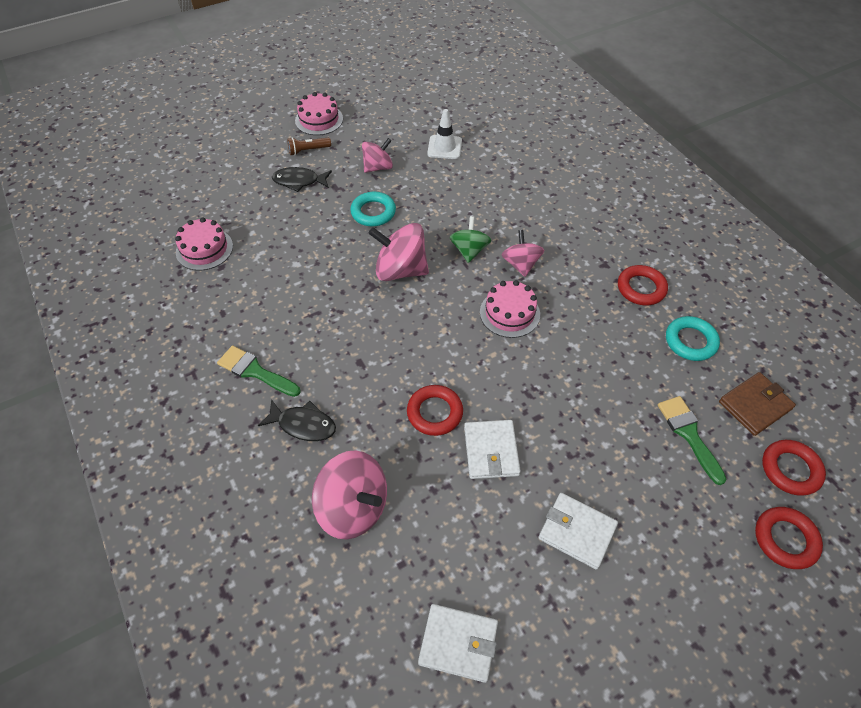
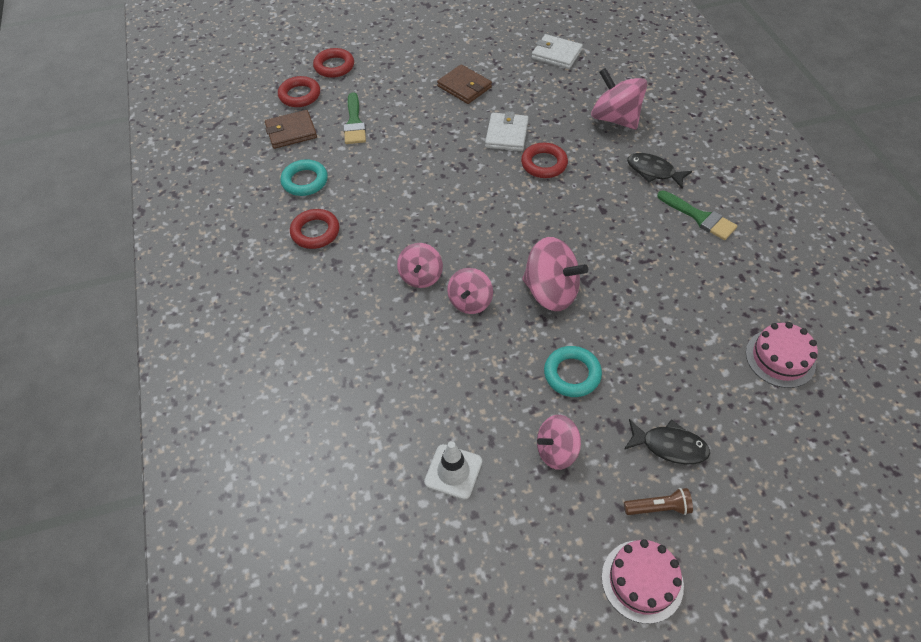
camera: 165 degrees left, 0 degrees up
(469, 250) = (470, 301): green spinning top -> pink spinning top
(509, 313) = (452, 230): pink cake -> none
(577, 532) = (464, 87): white wallet -> brown wallet

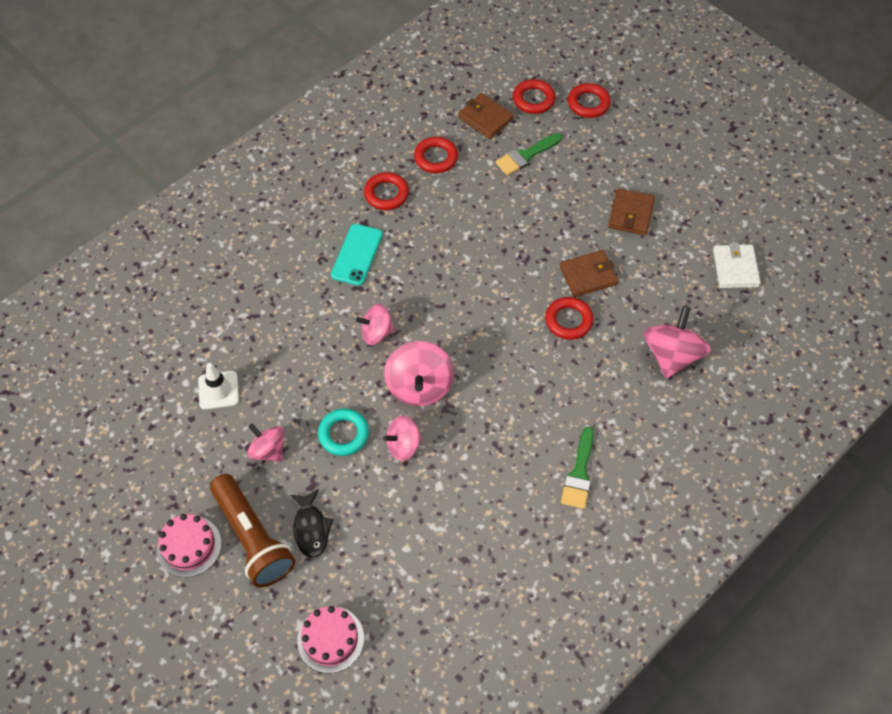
camera: 60 degrees right, 5 degrees up
(305, 181) = (436, 158): turquoise ring -> red ring
(368, 282) = (357, 255): none -> turquoise phone
(421, 276) = (383, 287): pink spinning top -> pink spinning top (403, 445)
(506, 134) = (588, 275): white wallet -> brown wallet
(653, 171) = (617, 414): black fish -> none
(658, 507) = (253, 538): brown flashlight -> brown flashlight, size x2.24
(780, 358) = (444, 588): pink cake -> pink cake (330, 639)

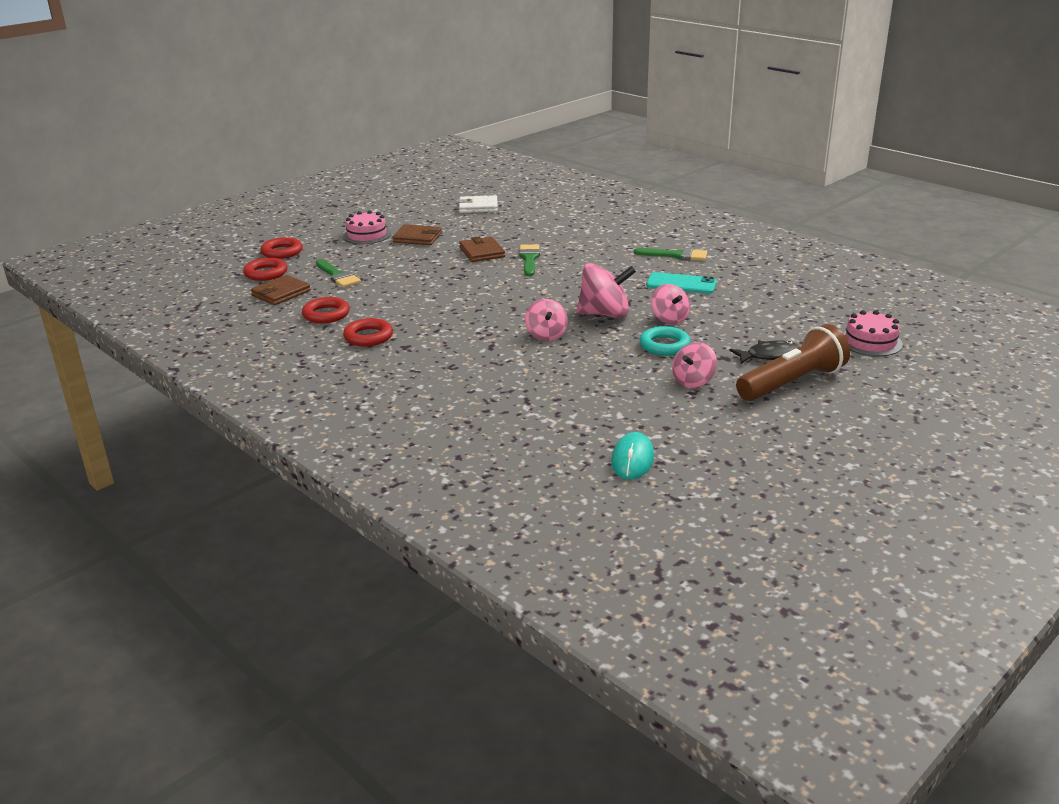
camera: 90 degrees left, 30 degrees down
(146, 388) = (632, 459): none -> turquoise mouse
(189, 546) = (817, 416): pink cake -> pink cake (366, 235)
(218, 390) = (627, 414): white traffic cone -> none
(357, 255) = (448, 348): turquoise phone -> turquoise phone (681, 284)
(568, 320) = (529, 259): red ring -> green brush
(671, 355) = (561, 227): pink spinning top -> none

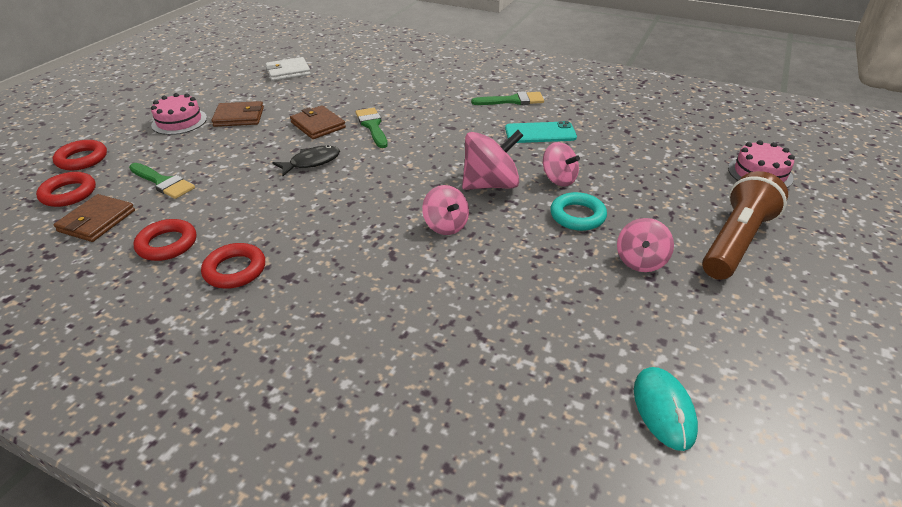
camera: 20 degrees left, 10 degrees up
(769, 355) = (686, 209): black fish -> black fish (311, 162)

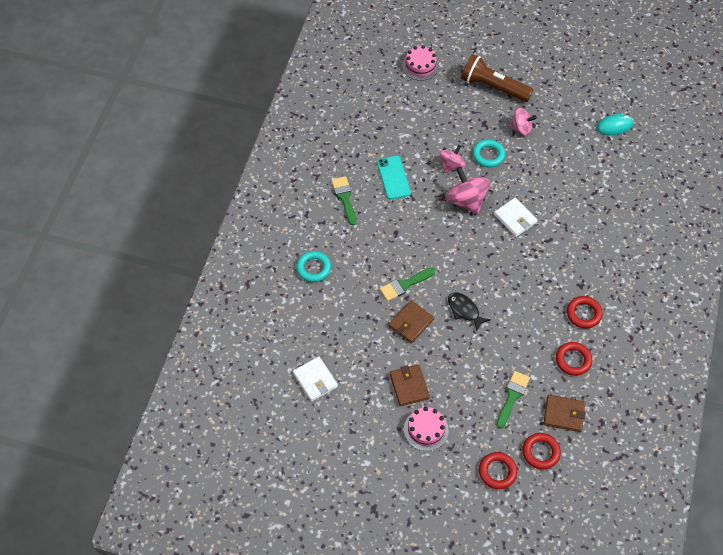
camera: 100 degrees left, 20 degrees up
(420, 78) = (313, 268): none -> turquoise ring
(446, 225) = (515, 218): pink spinning top -> white wallet

